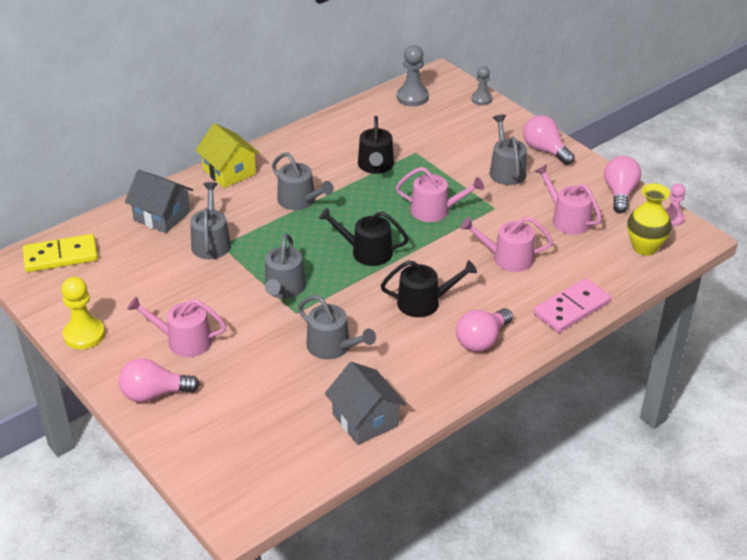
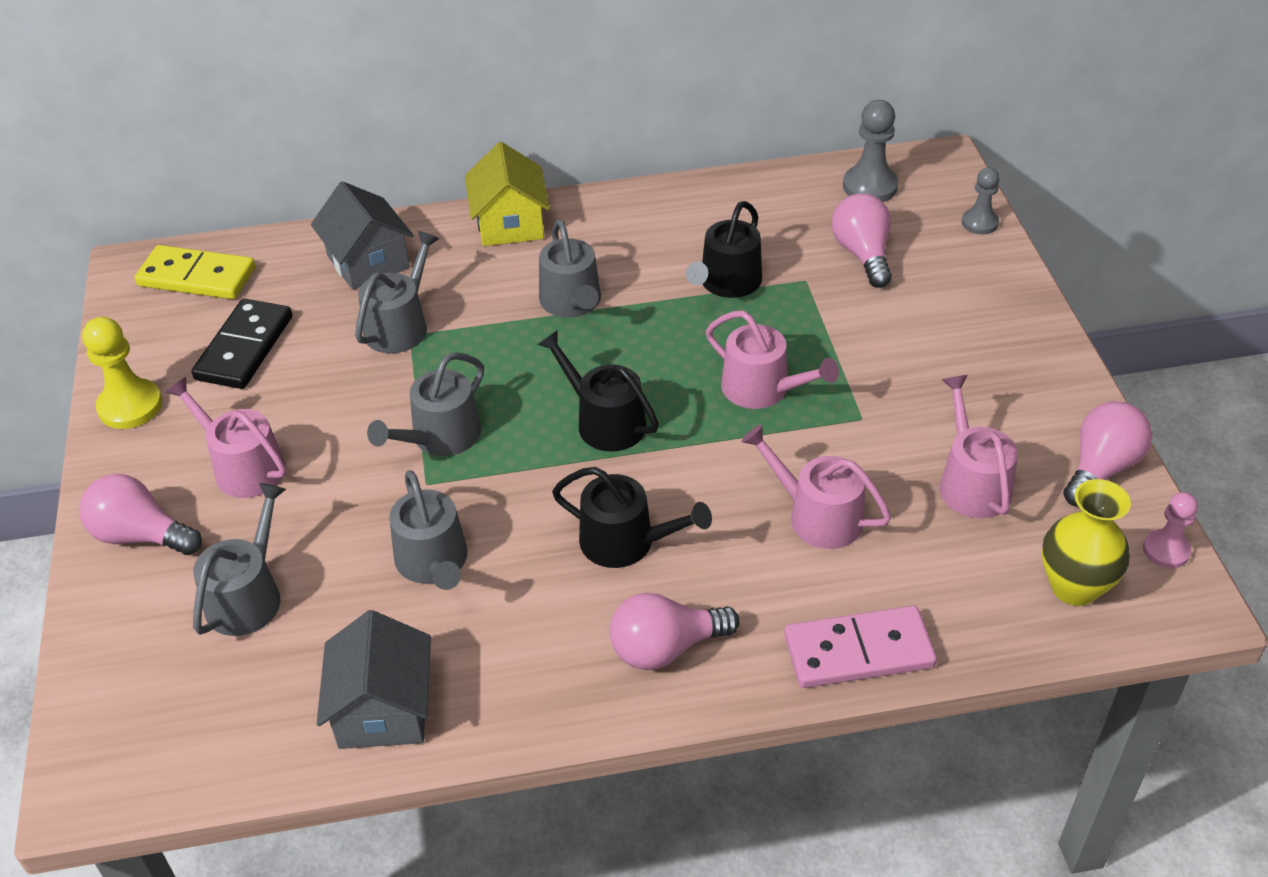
camera: 30 degrees right, 5 degrees up
(127, 283) = (244, 348): none -> black domino
(506, 170) = (930, 359): grey watering can -> grey watering can (248, 596)
(545, 150) = (1023, 345): pink light bulb -> pink light bulb (862, 254)

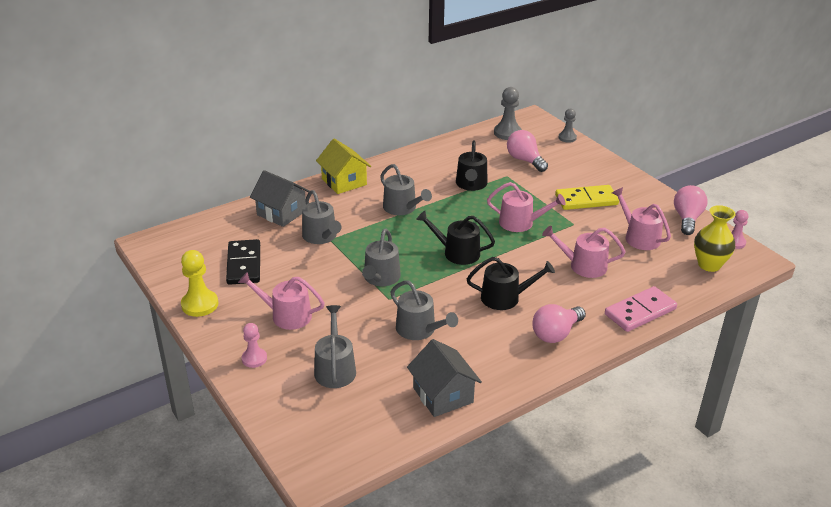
camera: 25 degrees left, 10 degrees down
(141, 535) = (254, 359): pink light bulb -> pink pawn
(197, 277) = (190, 239): yellow domino -> yellow domino (586, 200)
(400, 325) = (321, 236): grey watering can -> grey watering can turned 150 degrees clockwise

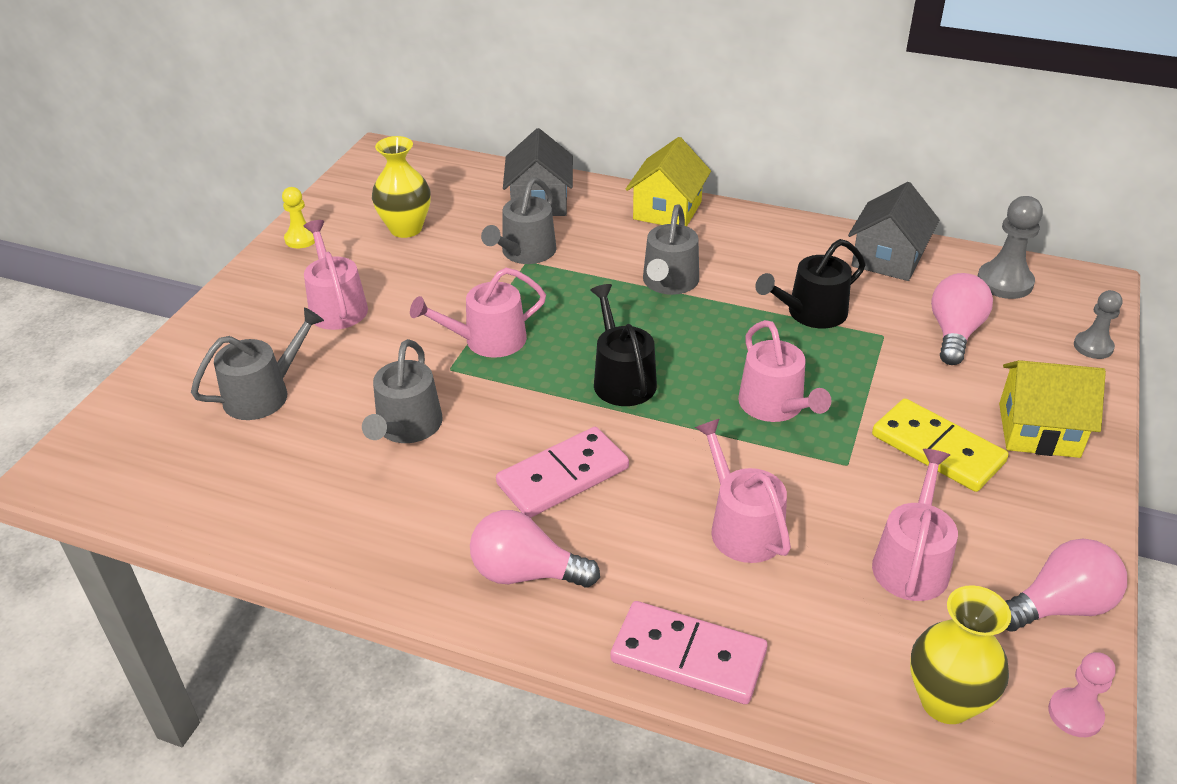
camera: 55 degrees right, 5 degrees up
(200, 304) = (301, 239): yellow pawn -> yellow pawn, size x0.64
(244, 264) = (406, 229): black domino -> yellow vase
(254, 359) = (234, 324): pink pawn -> none
(380, 278) = (488, 340): grey watering can -> pink watering can
(443, 395) = (281, 516): grey house -> grey house (887, 258)
(505, 298) = (563, 476): black watering can -> pink domino
(599, 174) = (1038, 430): none -> yellow house

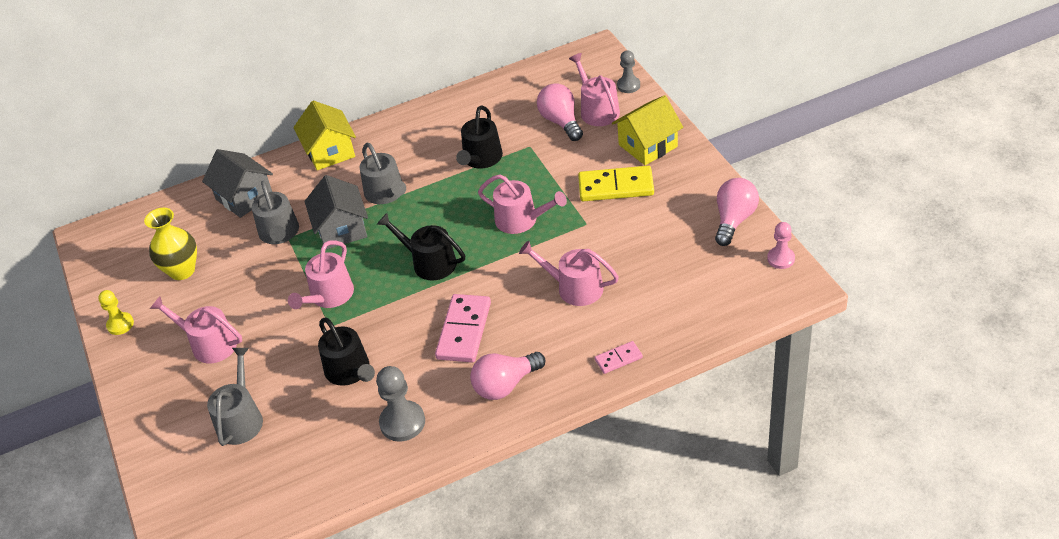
camera: 40 degrees left, 5 degrees up
(407, 427) = (350, 371): grey watering can -> black watering can
(688, 656) = (618, 359): pink domino -> pink domino, size x0.53
(887, 258) = (484, 101): grey house -> grey house (341, 229)
(911, 562) = (660, 246): pink watering can -> pink watering can (597, 110)
(946, 702) = (733, 292): yellow vase -> none
(1004, 282) = (554, 77): grey pawn -> grey pawn (402, 422)

